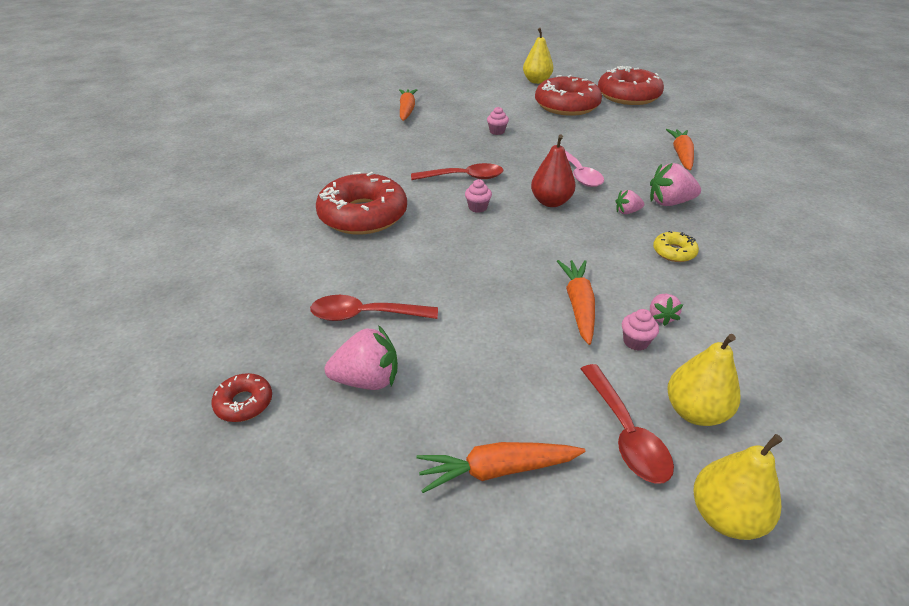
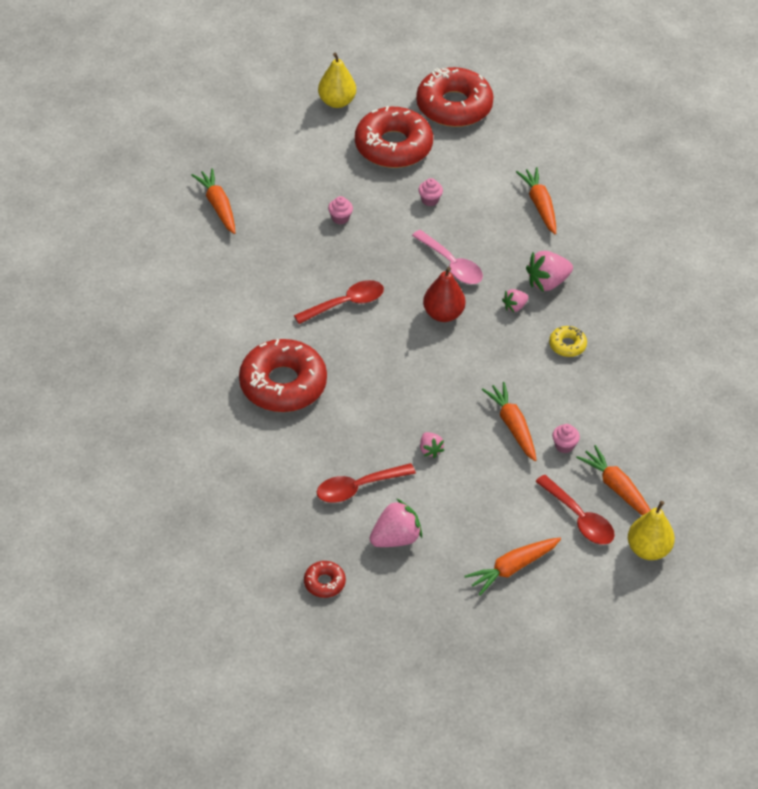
camera: 25 degrees left, 10 degrees up
(477, 207) = (381, 342): pink cupcake -> pink cupcake (430, 200)
(661, 317) = (575, 417): pink strawberry -> pink strawberry (430, 450)
(695, 412) = (617, 488): yellow pear -> orange carrot

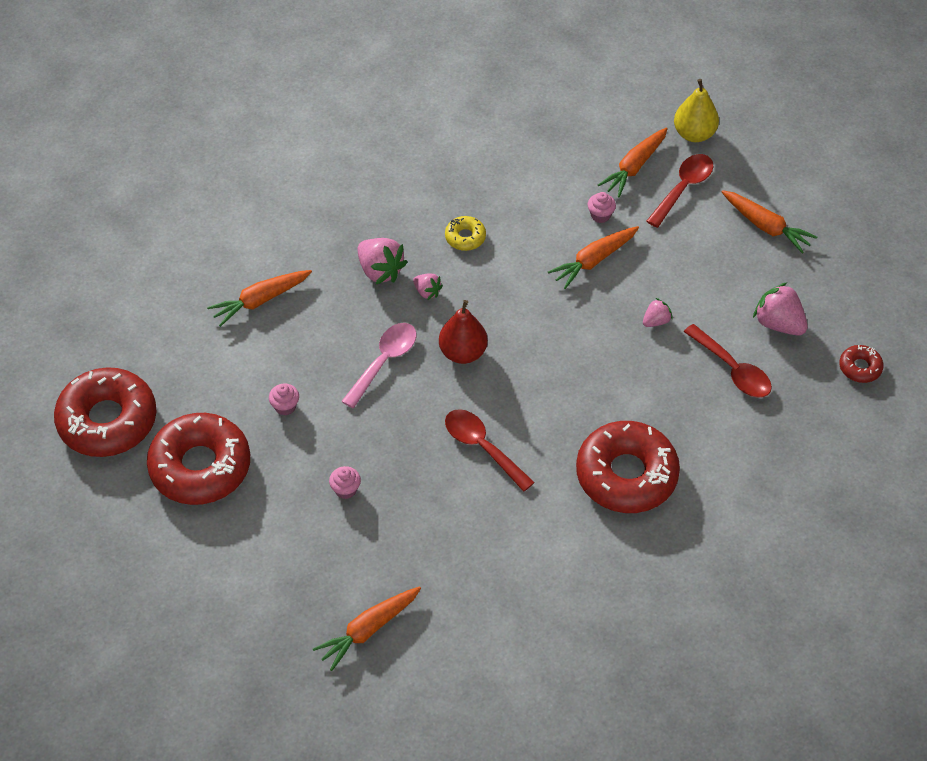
camera: 105 degrees left, 5 degrees up
(337, 102) = (131, 551): yellow pear -> none

